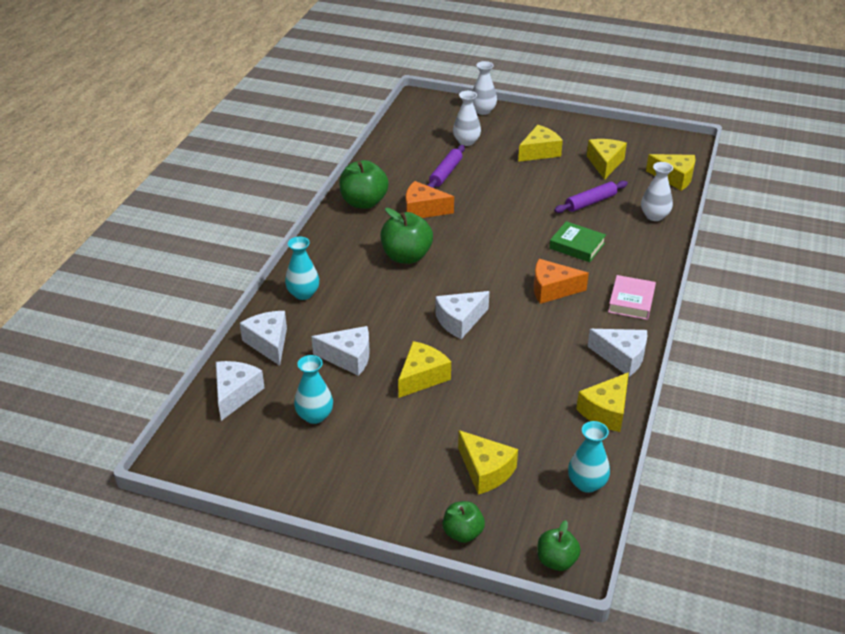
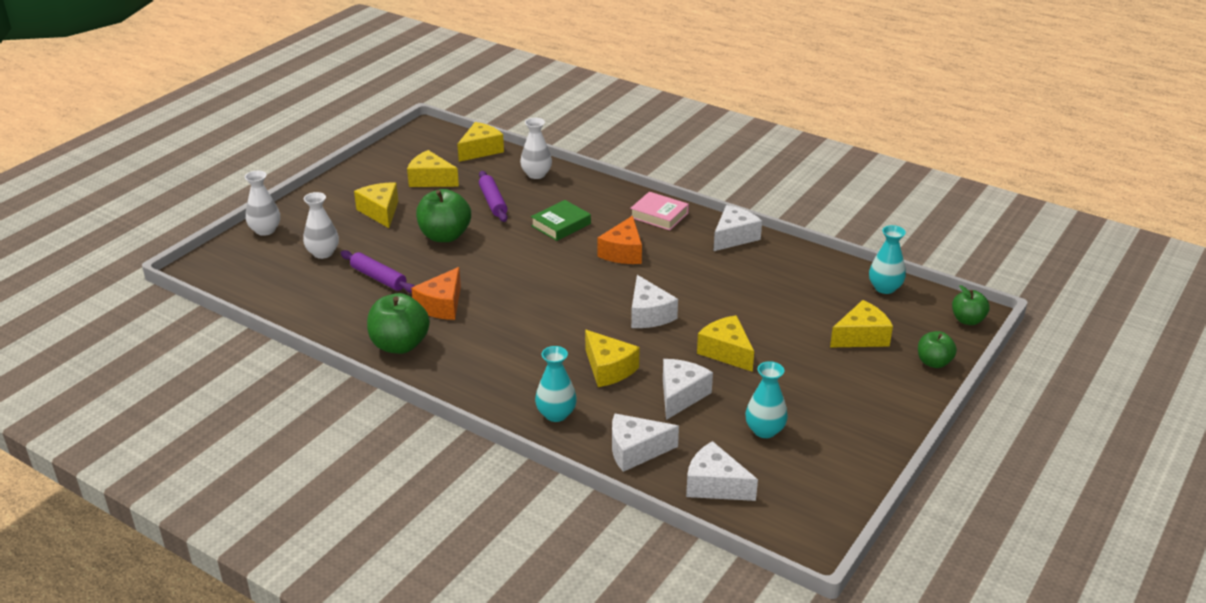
camera: 75 degrees left, 5 degrees down
(406, 256) = (523, 330): green apple -> green apple (445, 236)
(606, 411) = (801, 260): yellow cheese -> yellow cheese (608, 369)

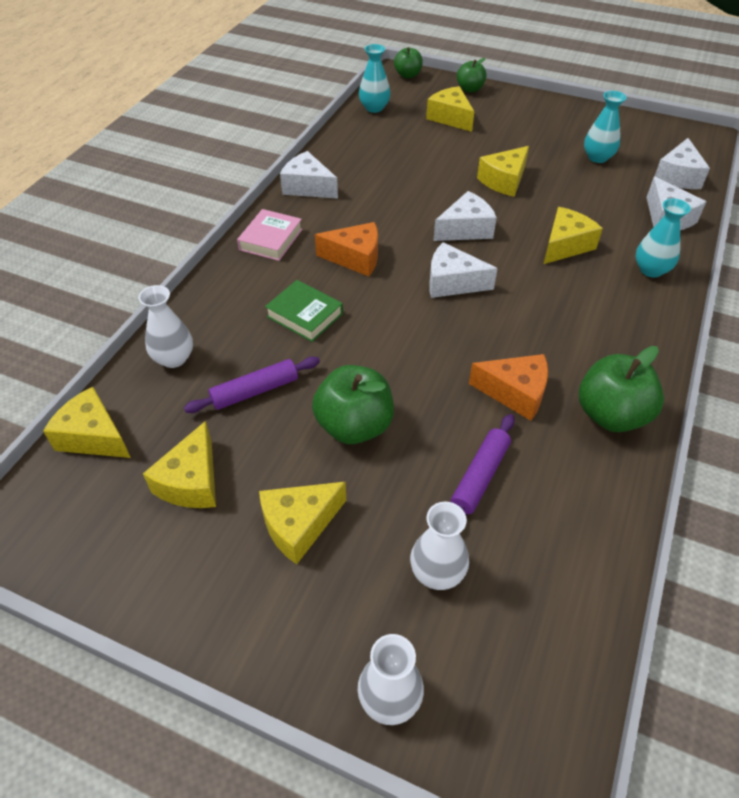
camera: 100 degrees left, 15 degrees up
(681, 395) = (579, 200): white cheese -> white cheese (452, 282)

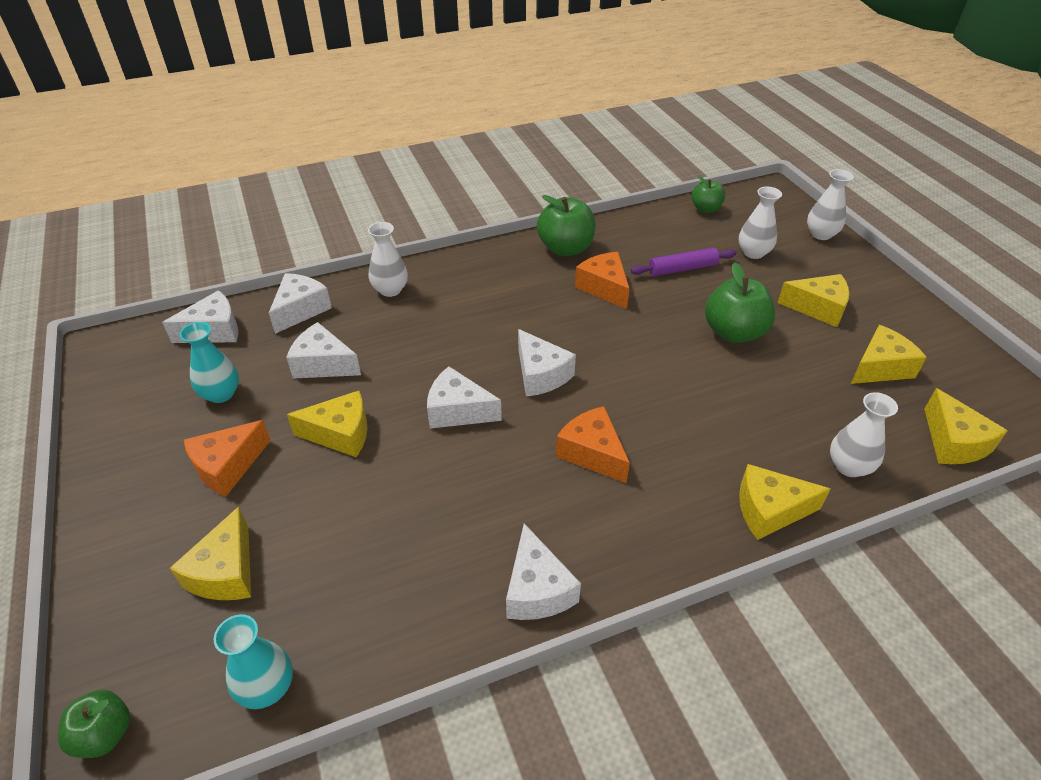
camera: 135 degrees left, 5 degrees down
(255, 391) = (791, 396): purple rolling pin -> none
(271, 239) = (654, 538): pink book -> none
(304, 315) = (696, 429): green book -> none
(470, 89) = (109, 610): green apple -> green apple (705, 209)
(525, 140) = (227, 467): none -> orange cheese
(565, 245) = (409, 343): yellow cheese -> yellow cheese (769, 510)
(584, 201) = (323, 364): none -> white cheese
(651, 270) = (390, 290): turquoise vase -> white vase

